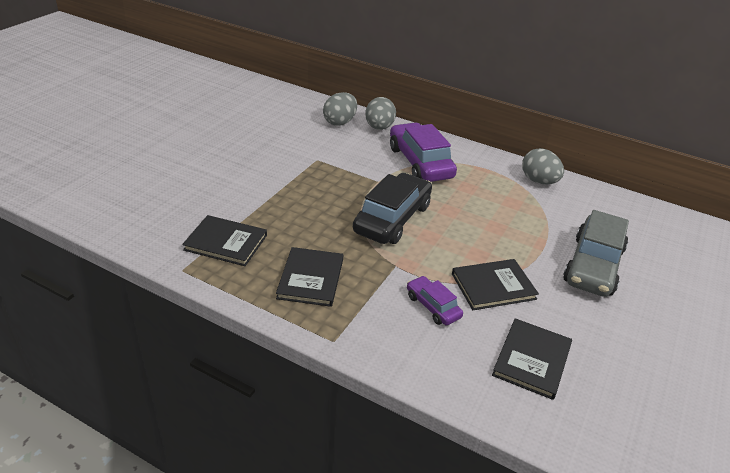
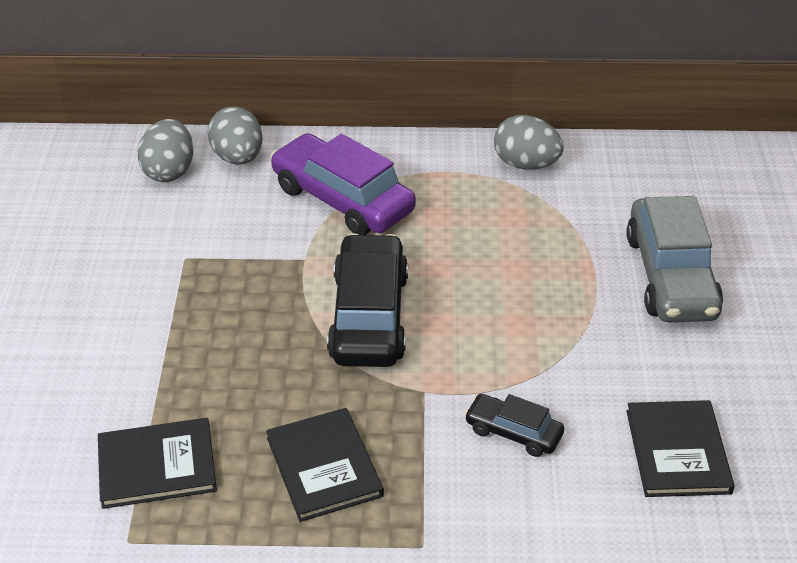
camera: 25 degrees left, 5 degrees up
(433, 306) = (513, 432): purple car -> black car
(493, 286) = (569, 365): black book -> none

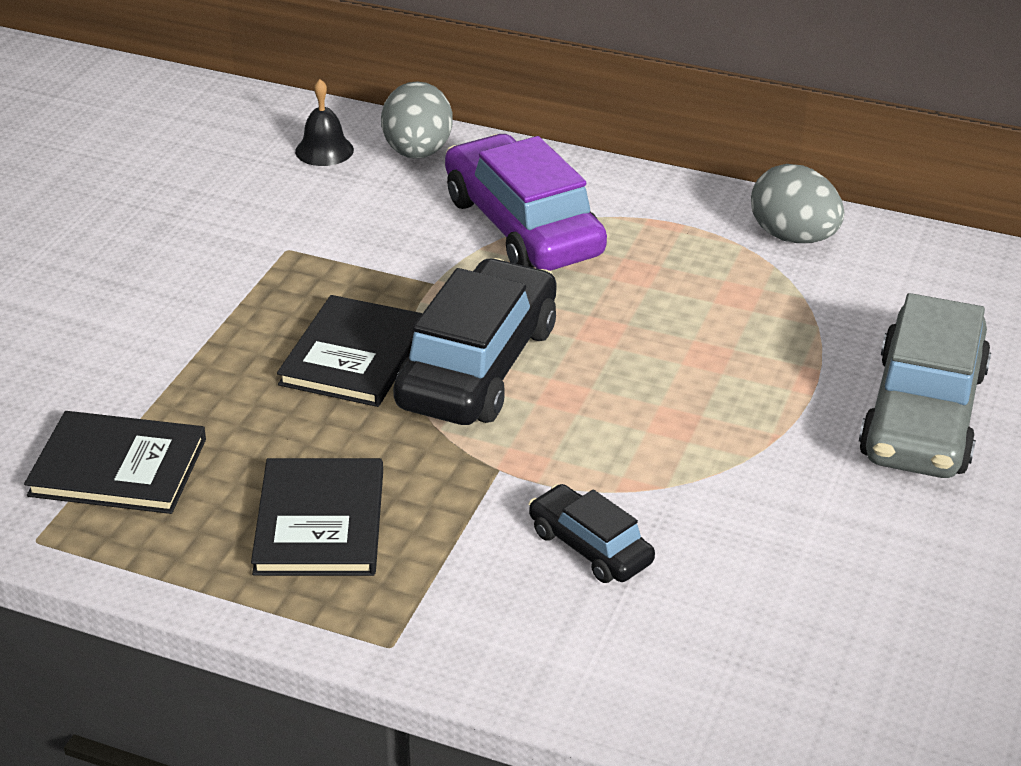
camera: 20 degrees right, 5 degrees down
(169, 171) = (324, 150): grey egg -> black bell
(677, 451) = (807, 629): black book -> black book (354, 355)

